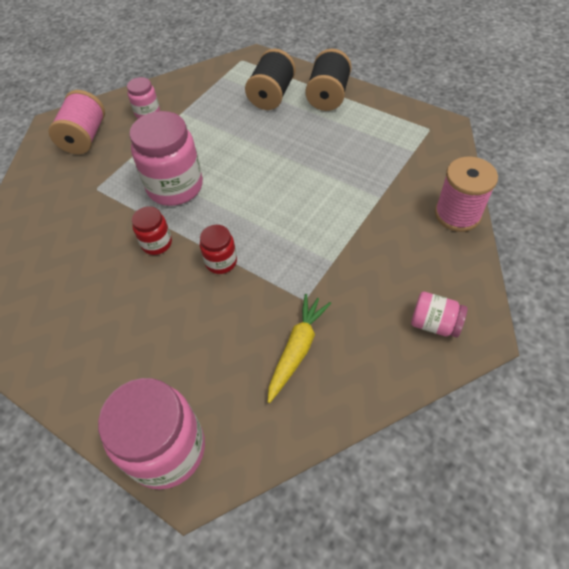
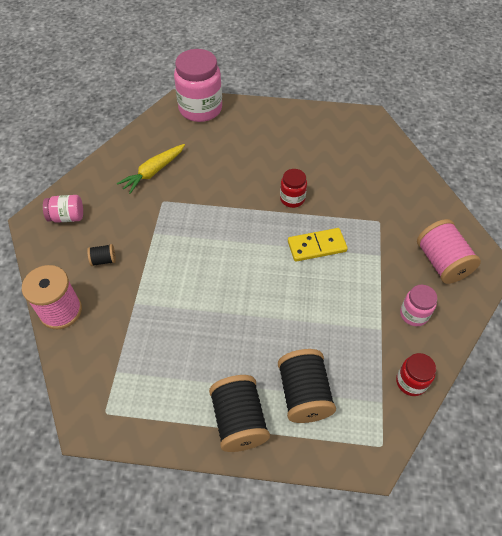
camera: 150 degrees right, 0 degrees up
(175, 187) = (317, 246): pink jar -> yellow domino
(221, 262) = (236, 203): red jar -> red jar (411, 382)
(297, 349) = (153, 172): yellow carrot -> yellow carrot turned 45 degrees clockwise
(400, 250) = (103, 260): none -> black spool

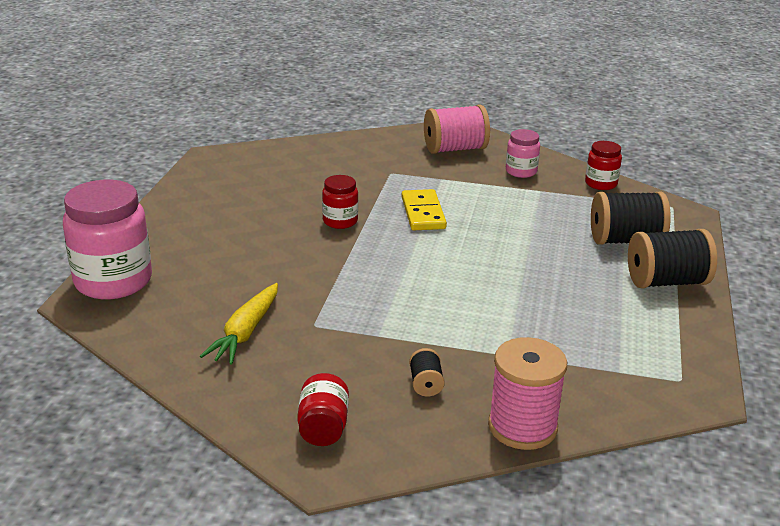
camera: 85 degrees left, 25 degrees down
(67, 217) = (323, 427): pink jar -> red jar
(153, 172) = (246, 332): yellow carrot -> yellow carrot turned 60 degrees clockwise

